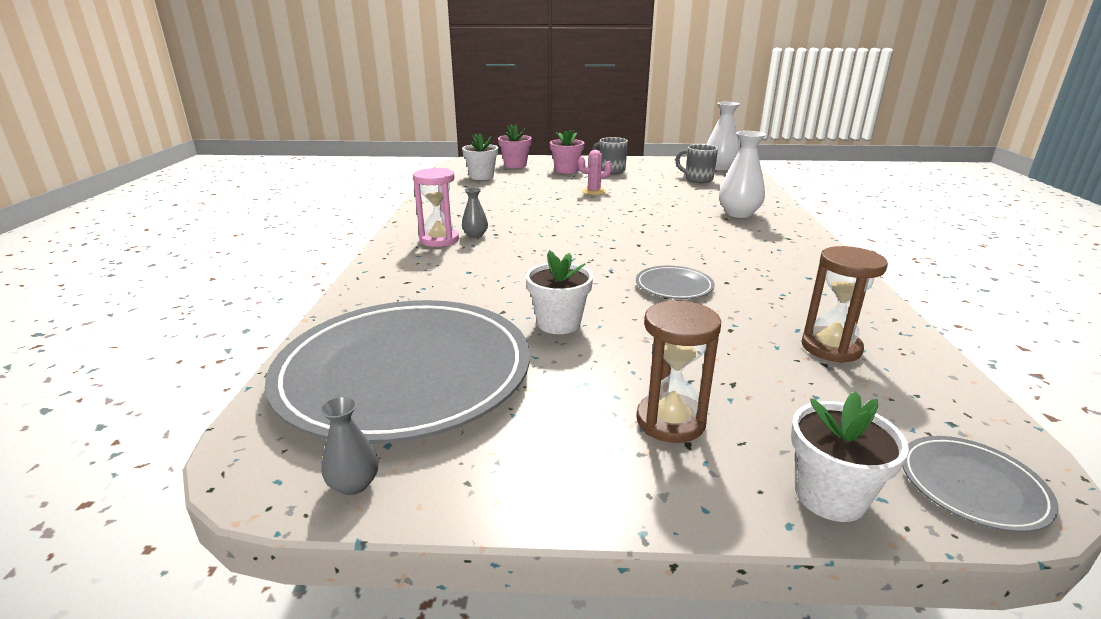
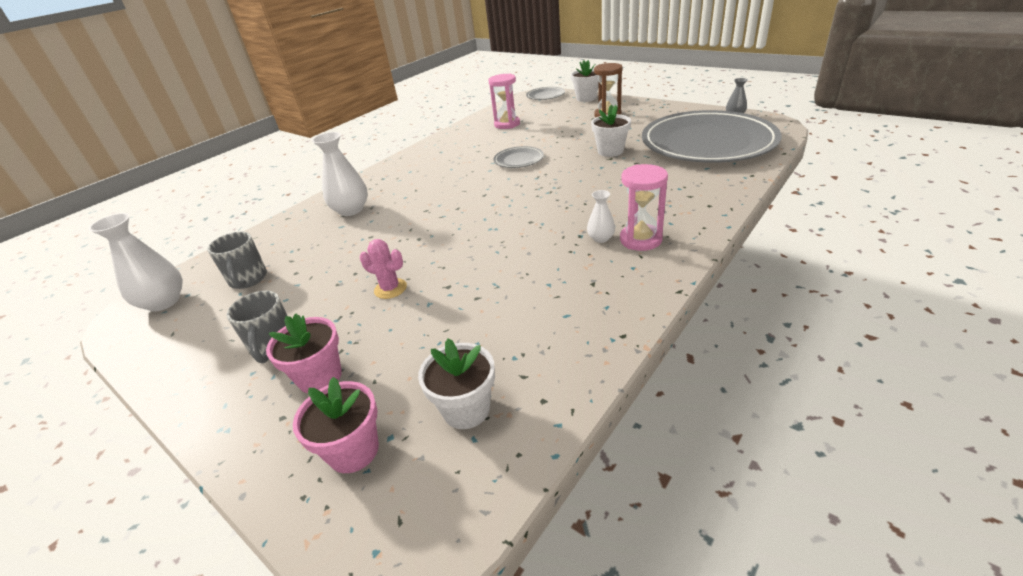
camera: 140 degrees left, 10 degrees up
(475, 235) = (601, 238): grey vase -> white vase
(831, 347) = (507, 124): brown hourglass -> pink hourglass

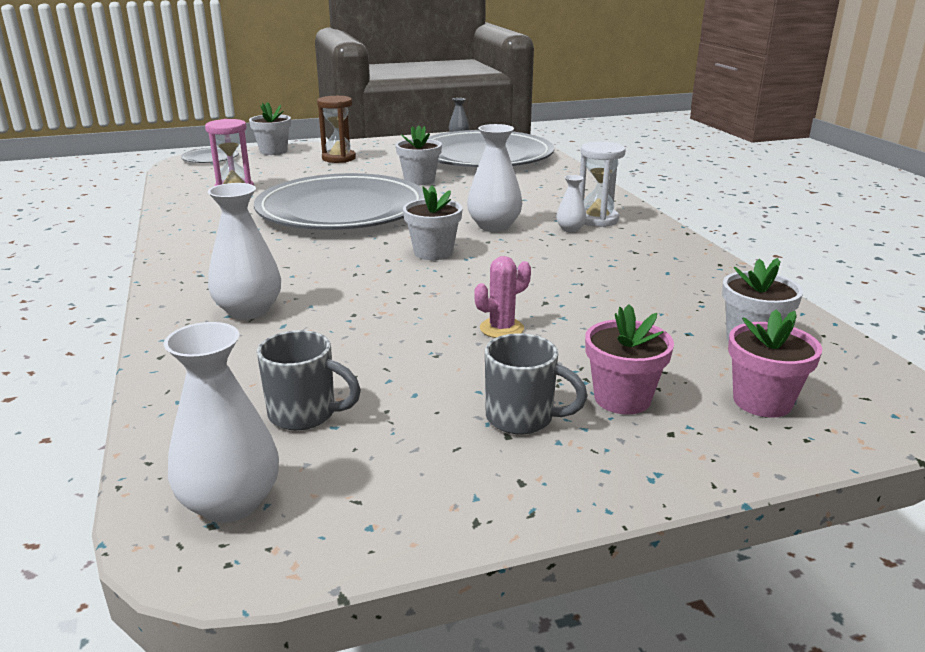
camera: 60 degrees left, 10 degrees down
(486, 215) = (433, 252): none -> white flower pot
(518, 160) = (342, 210): grey plate -> grey plate, size x2.49
(562, 211) = (494, 226): none -> white vase
(640, 239) = (597, 220): pink hourglass -> white hourglass

